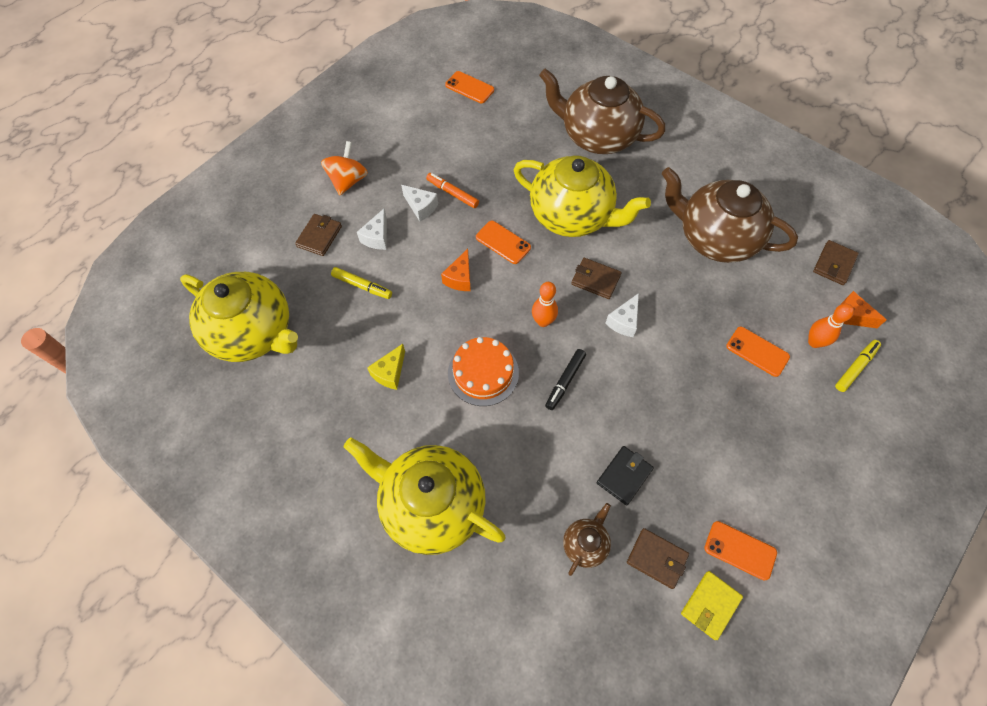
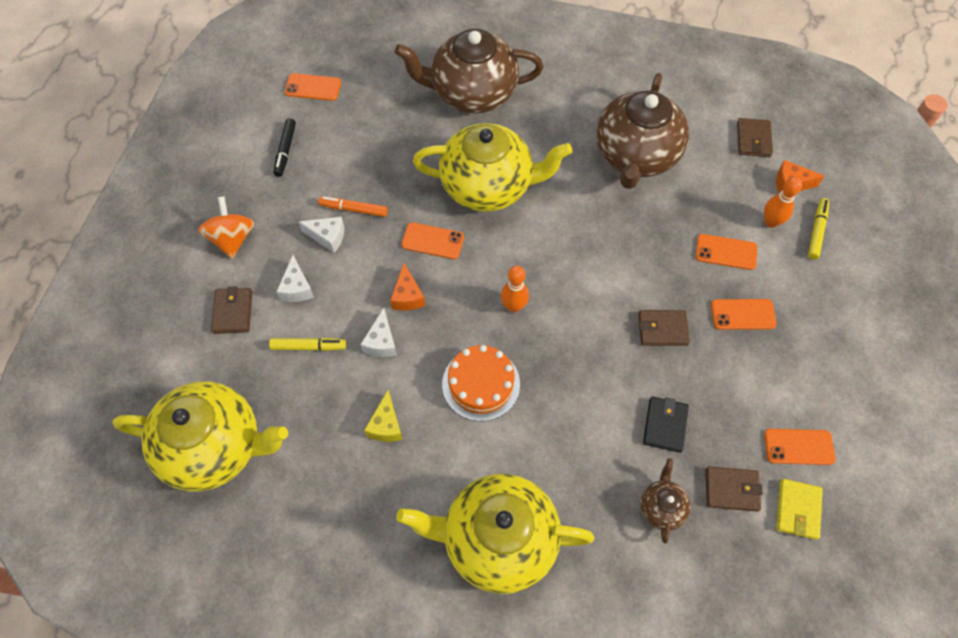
camera: 25 degrees left, 0 degrees up
(565, 381) = (565, 357): black marker -> black marker (285, 150)
(595, 280) = (543, 243): brown wallet -> brown wallet (662, 329)
(624, 321) = (591, 274): white cheese -> white cheese (381, 342)
(715, 238) = (636, 155): brown teapot -> brown teapot turned 75 degrees counterclockwise
(745, 412) = (743, 314): none -> orange phone

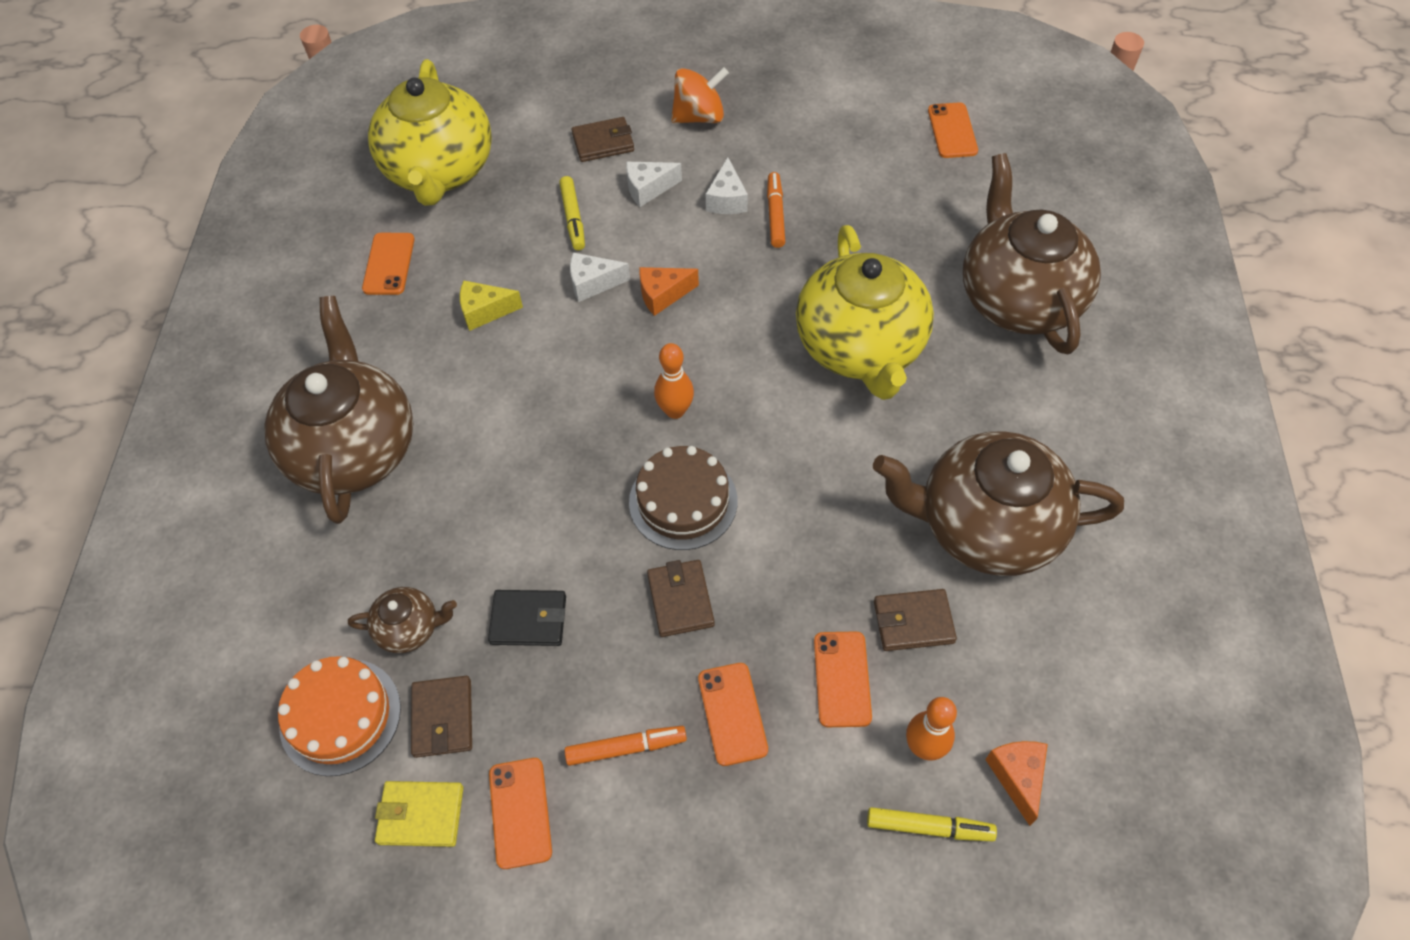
camera: 80 degrees right, 5 degrees down
(285, 150) = (841, 130): black marker -> none
(432, 241) = (752, 304): orange phone -> orange phone (389, 264)
(481, 384) = (554, 395): orange cake -> orange cake (340, 716)
(498, 540) = (354, 449): yellow teapot -> brown teapot
(588, 314) = (683, 501): none -> brown cake
(753, 139) = (1092, 706): brown wallet -> brown wallet (913, 622)
(760, 378) = (626, 747): none -> orange marker

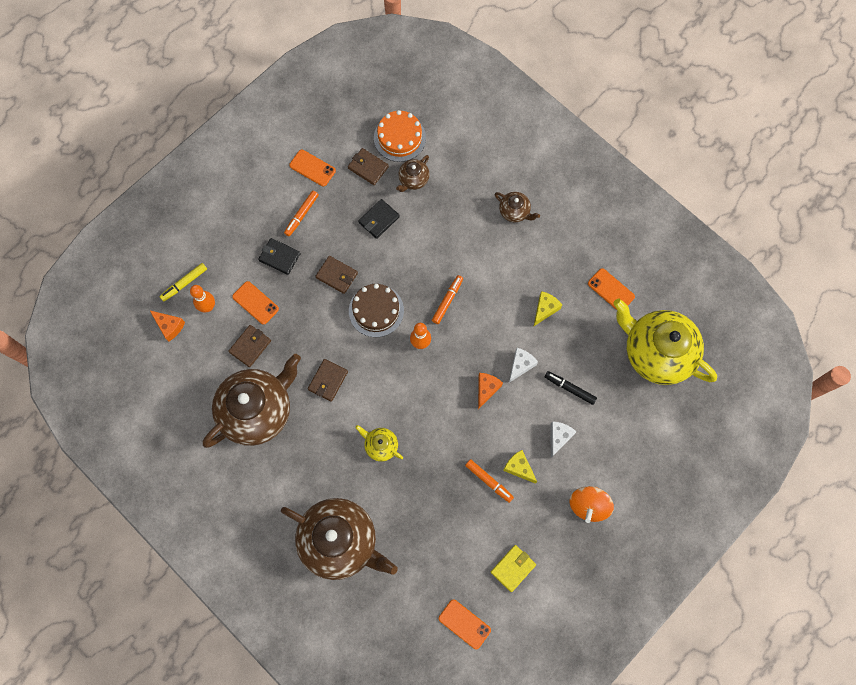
camera: 130 degrees right, 15 degrees up
(354, 449) = (514, 212): brown teapot -> brown teapot, size x0.44
(421, 815) = (340, 139): yellow wallet -> yellow wallet (513, 568)
(573, 218) = (569, 388): yellow marker -> black marker
(580, 426) = (447, 301): none -> orange marker
(603, 143) = (610, 443): brown wallet -> brown wallet (328, 381)
(727, 199) = (518, 468): white cheese -> yellow cheese
(732, 713) = (279, 257): orange phone -> black wallet
(860, 347) = (380, 446): yellow teapot -> yellow teapot, size x0.44

